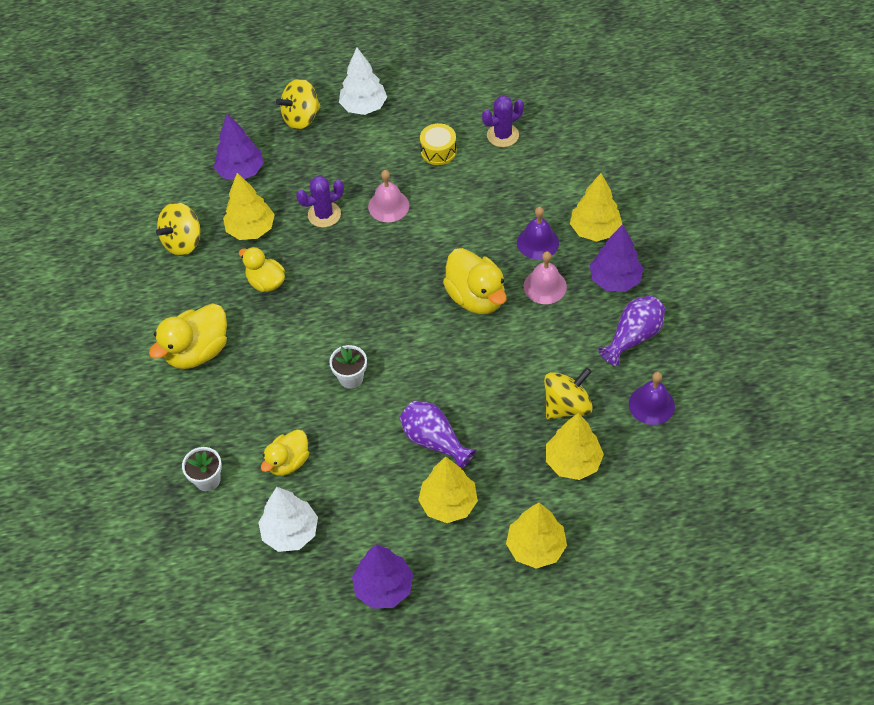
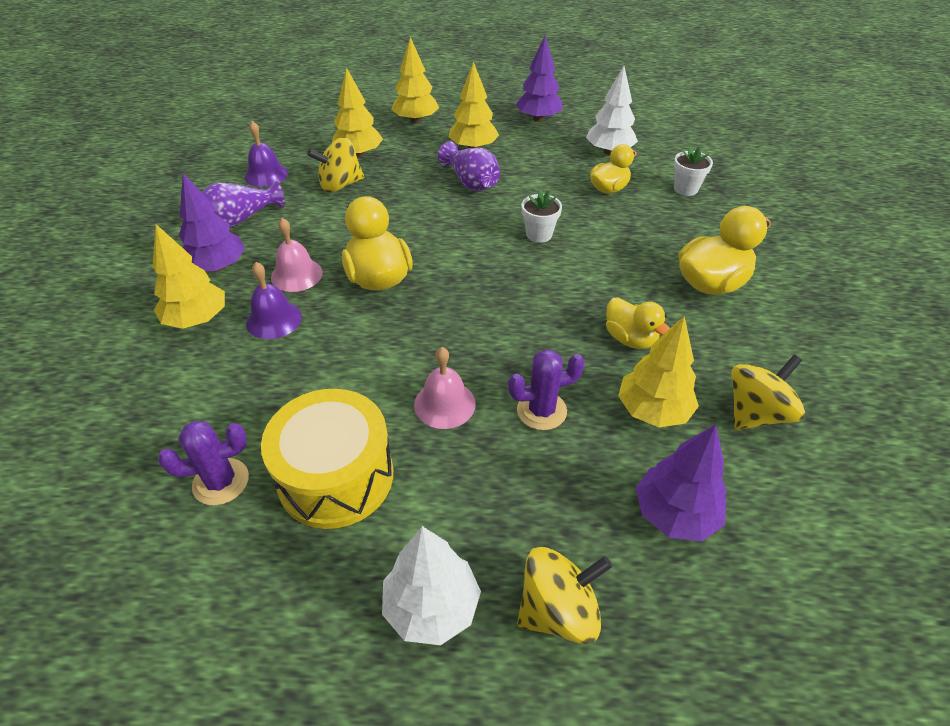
camera: 170 degrees left, 10 degrees down
(438, 151) = (336, 476): yellow drum -> yellow drum, size x1.90

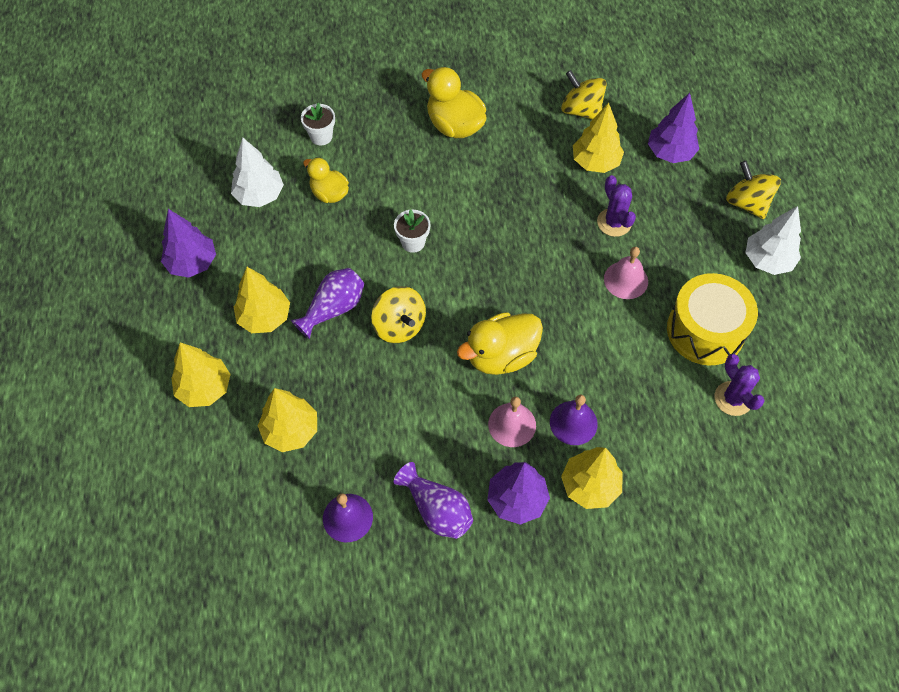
camera: 100 degrees left, 15 degrees up
(340, 185) = (357, 431): yellow spinning top -> yellow spinning top (399, 326)
(630, 339) = (530, 175): yellow duck -> none

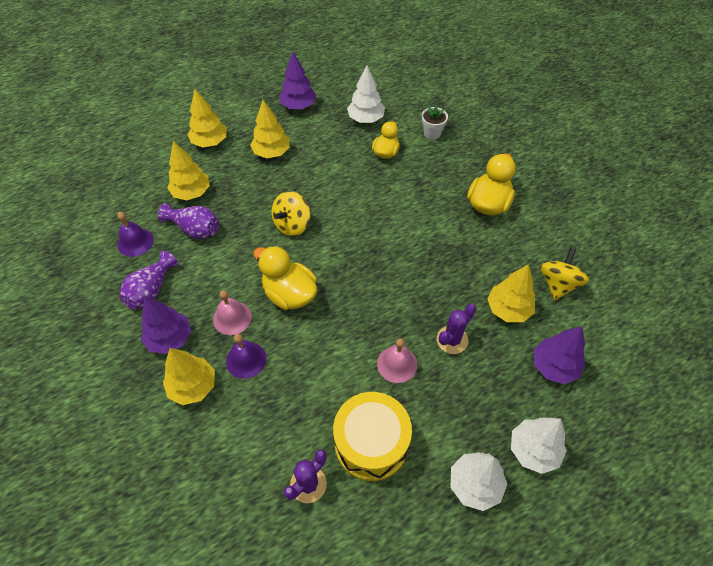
camera: 70 degrees right, 5 degrees down
(333, 309) = (292, 185): purple vase -> purple vase (195, 229)
(413, 242) = (367, 211): white flower pot -> none
(747, 203) = (533, 450): yellow spinning top -> white tree

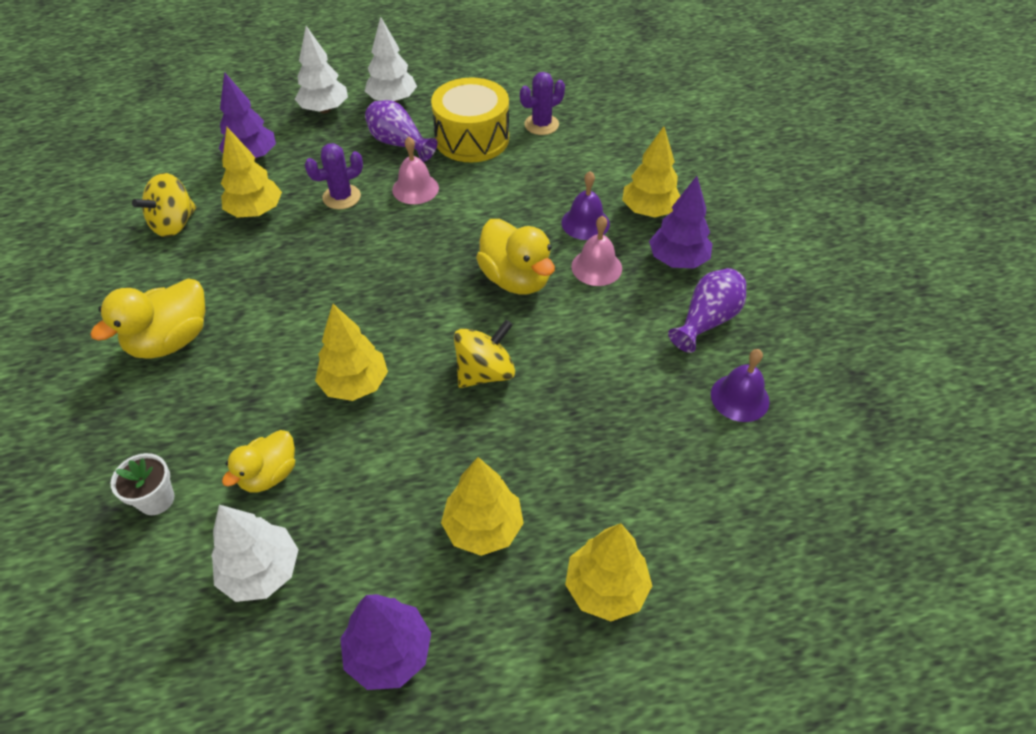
camera: 165 degrees left, 5 degrees down
(191, 193) = (647, 470): yellow tree -> yellow tree (355, 384)
(195, 229) = (643, 398): purple vase -> purple vase (399, 144)

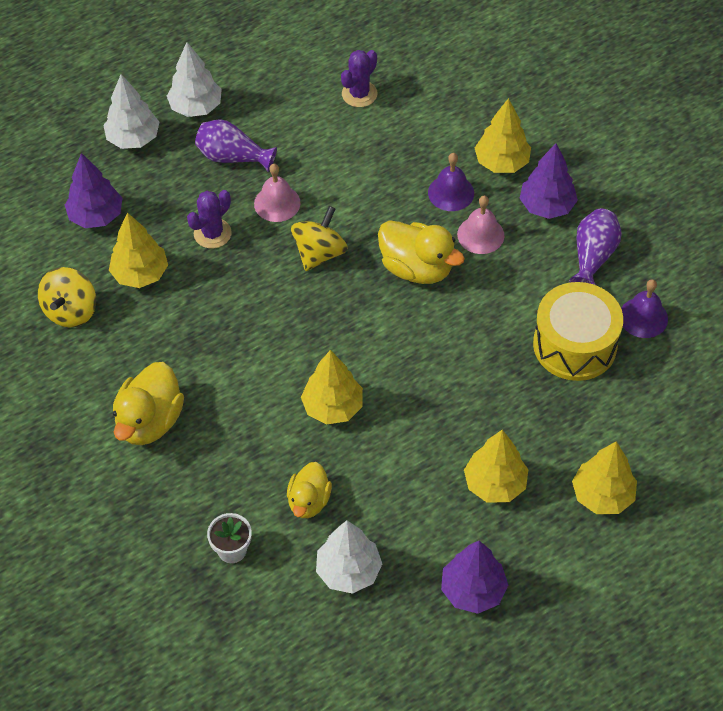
camera: 20 degrees left, 5 degrees up
(472, 138) = (300, 130): yellow drum -> yellow drum (574, 345)
(485, 372) = (434, 362): yellow spinning top -> yellow spinning top (319, 253)

